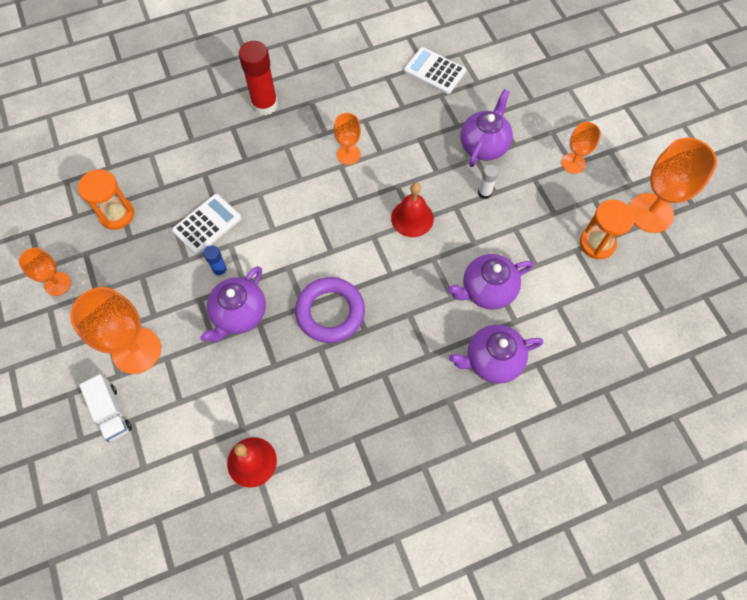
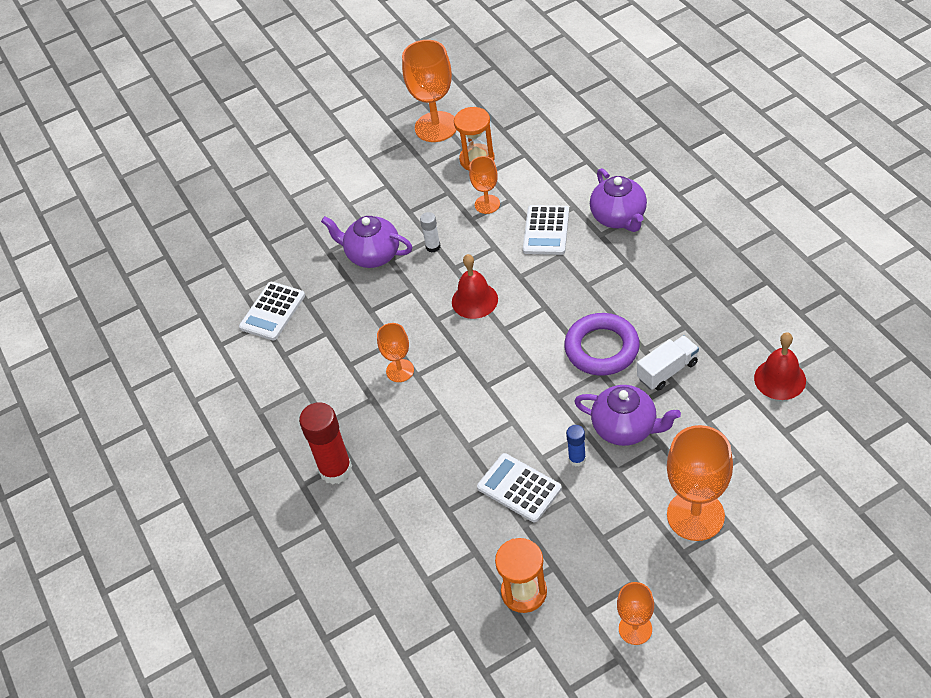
camera: 90 degrees left, 15 degrees down
(111, 412) = (773, 518): white truck -> white truck (667, 371)
(487, 290) = (546, 230): purple teapot -> white calculator
(573, 163) = (386, 184): orange goblet -> orange goblet (487, 204)

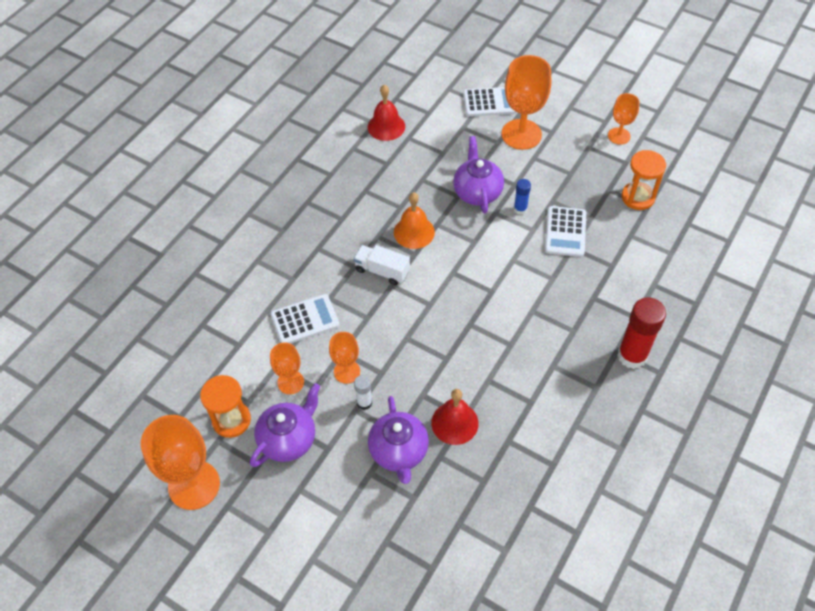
camera: 125 degrees left, 5 degrees up
(272, 311) = (512, 506): white calculator -> white calculator (490, 102)
(400, 370) = (513, 359): orange goblet -> orange goblet (347, 371)
(474, 300) = (410, 339): red bell -> red bell (454, 423)
(602, 348) = (414, 232): purple ring -> orange bell
(619, 217) = (267, 273): purple teapot -> purple teapot (289, 439)
(667, 371) = (413, 187): white truck -> white truck (382, 271)

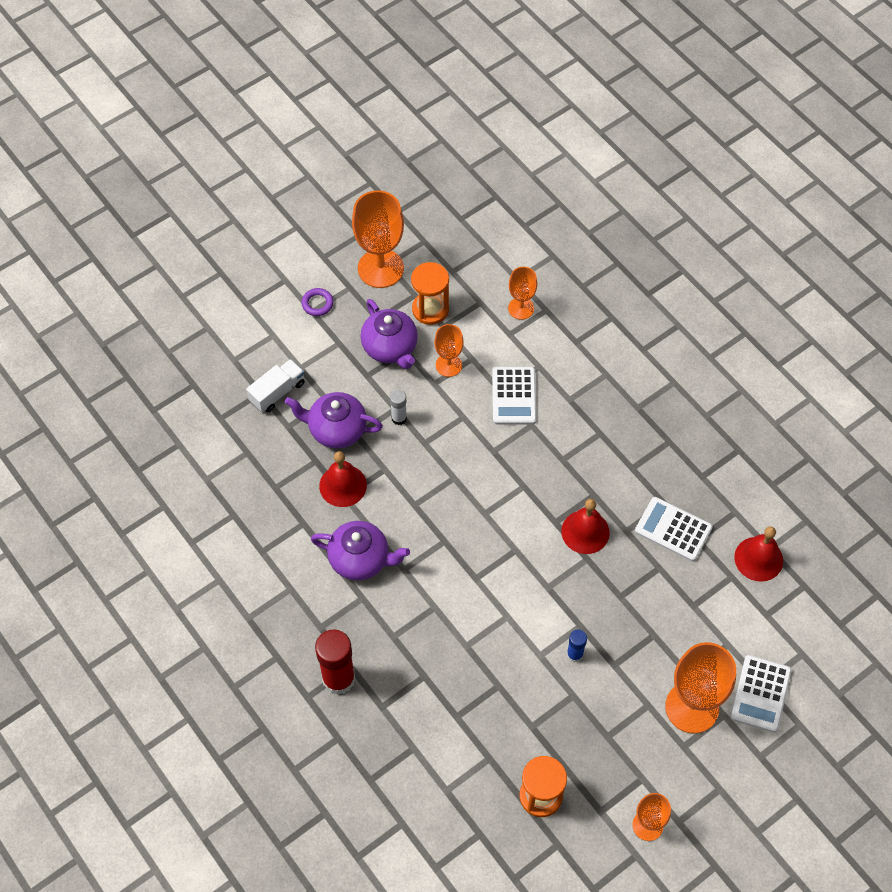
camera: 110 degrees right, 5 degrees up
(258, 530) = (317, 303): none -> purple ring
(347, 371) = (439, 414): orange goblet -> orange goblet (521, 308)
(382, 271) = (545, 483): white truck -> white truck (277, 392)
(414, 232) = (585, 532): orange bell -> red bell
(477, 192) = (617, 618): purple teapot -> purple teapot (360, 559)
(565, 232) = (523, 688): white calculator -> white calculator (673, 529)

